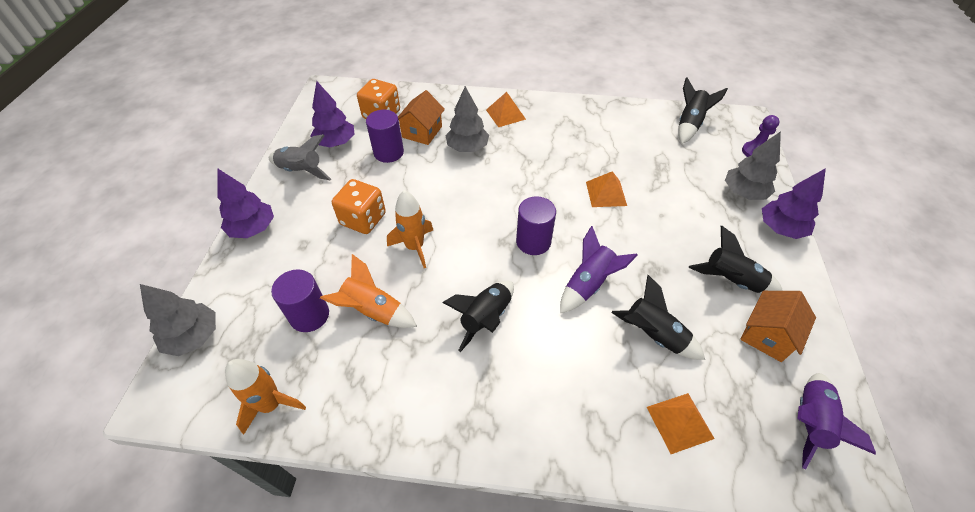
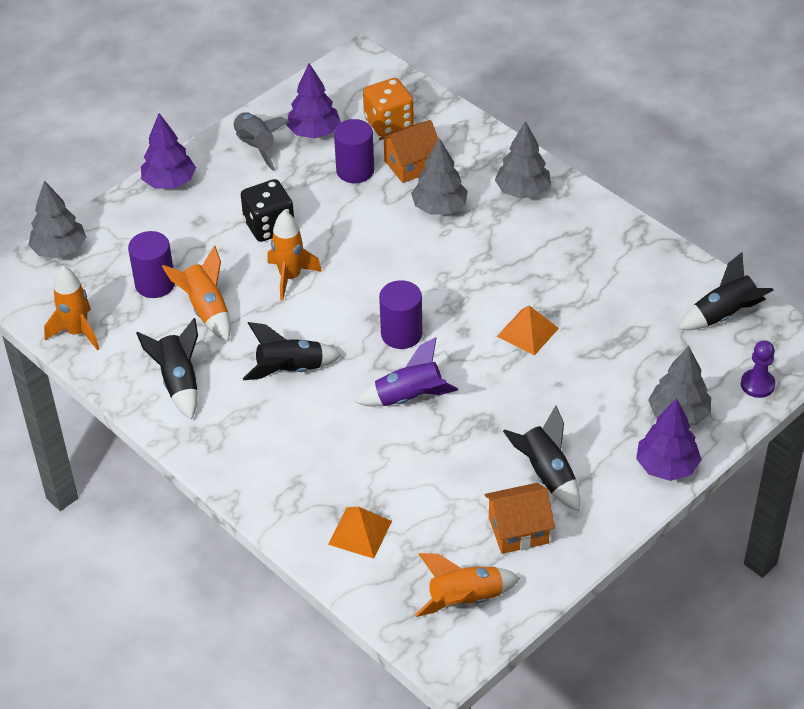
camera: 40 degrees right, 5 degrees down
(363, 219) = (269, 226): orange dice -> black dice
(505, 114) = (522, 191): orange pyramid -> grey tree
(653, 335) = (416, 468): black rocket -> black rocket (179, 382)
(809, 421) = (465, 600): purple rocket -> orange rocket

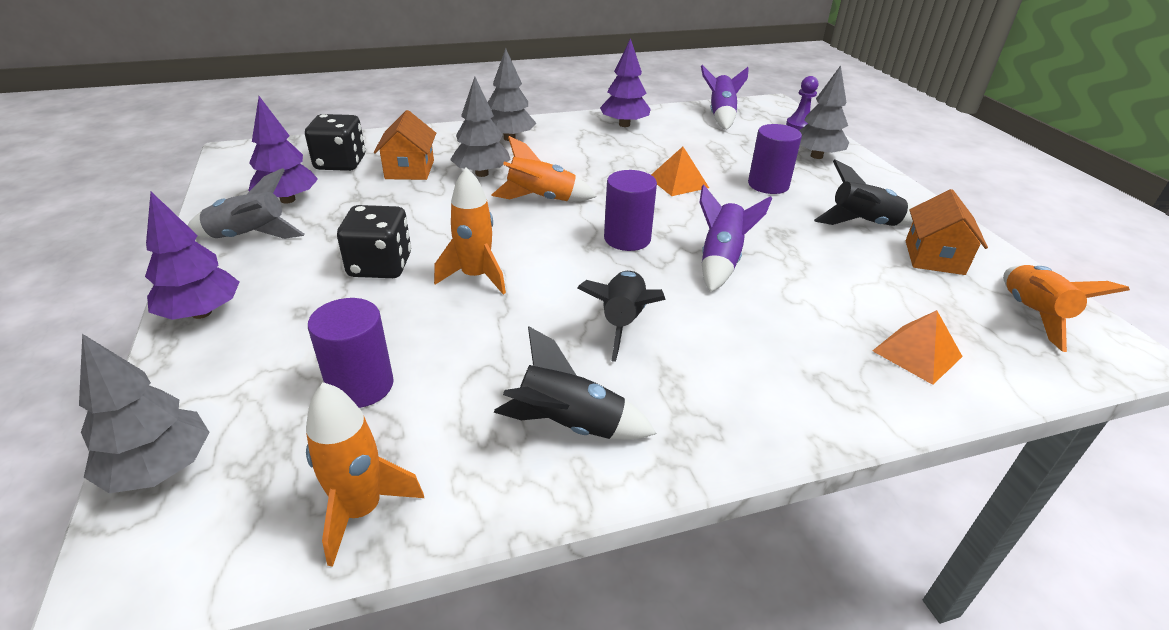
camera: 65 degrees left, 10 degrees down
(206, 310) = (460, 355): orange rocket -> orange rocket (541, 199)
(355, 170) = (375, 196): purple cylinder -> purple cylinder (768, 185)
(389, 123) = (340, 163): orange dice -> black dice
(666, 466) = (873, 175): purple tree -> purple tree (624, 124)
(723, 315) = (721, 116): black rocket -> purple rocket

